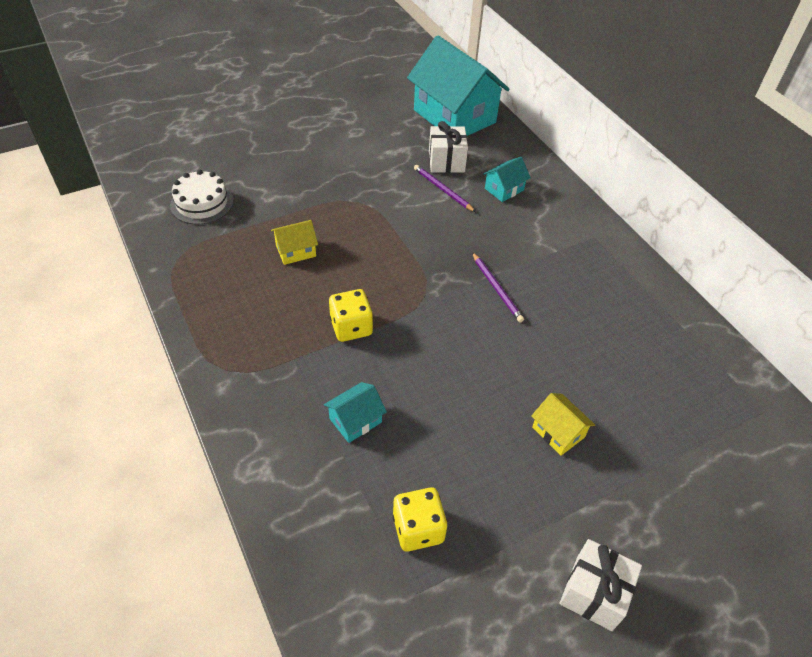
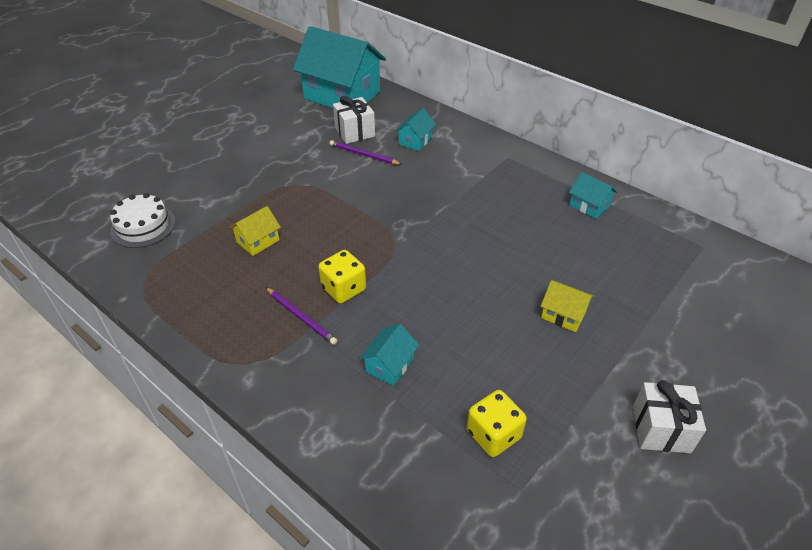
camera: 20 degrees left, 5 degrees down
(497, 289) = (452, 219): purple pencil -> purple pencil (301, 317)
(655, 321) = (589, 206): none -> turquoise house

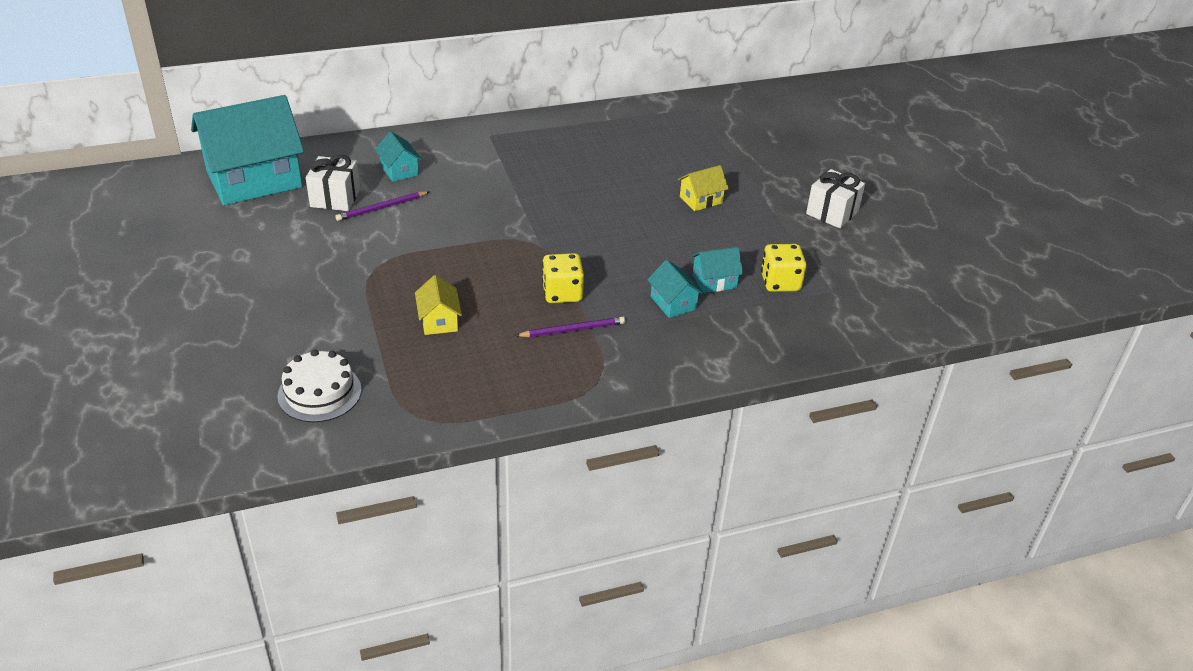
camera: 60 degrees left, 5 degrees down
(589, 206) = (599, 130): turquoise house -> turquoise house (714, 281)

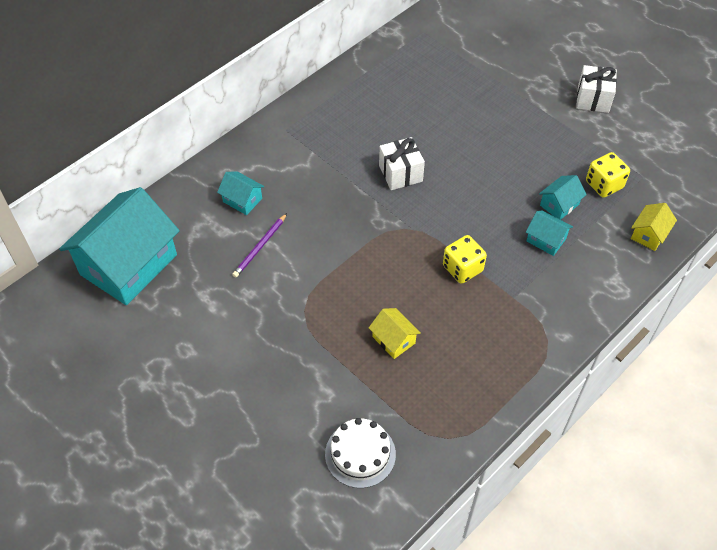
camera: 25 degrees left, 15 degrees up
(335, 198) = (214, 254): white gift -> white gift (400, 173)
(573, 330) = (496, 300): purple pencil -> none
(701, 200) = (494, 127): yellow house -> yellow house (649, 234)

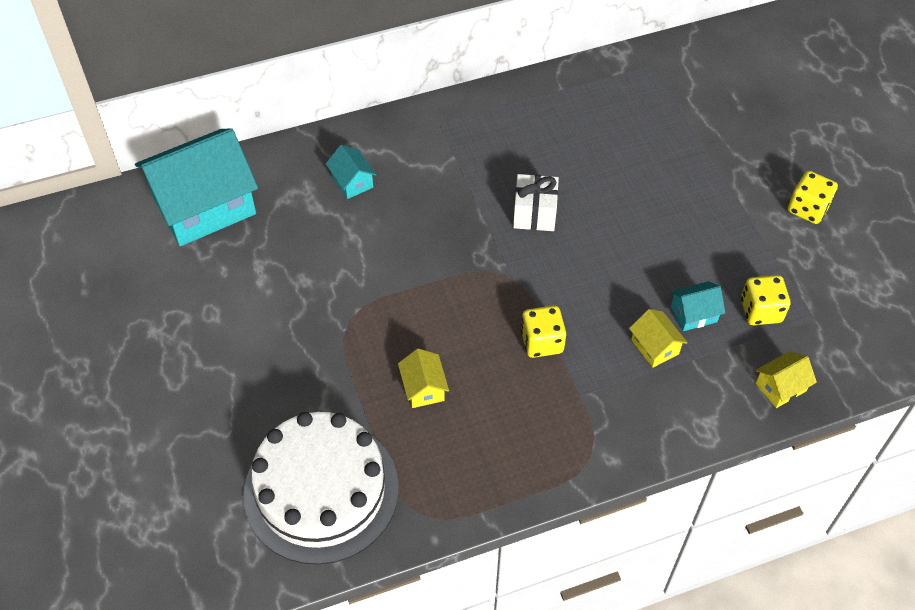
camera: 25 degrees right, 0 degrees up
(260, 247) = (342, 237): purple pencil -> none
(360, 454) = (321, 490): white cake -> white cake, size x1.92
(546, 240) = (655, 347): turquoise house -> yellow house
(593, 99) = (807, 209): white gift -> yellow dice

